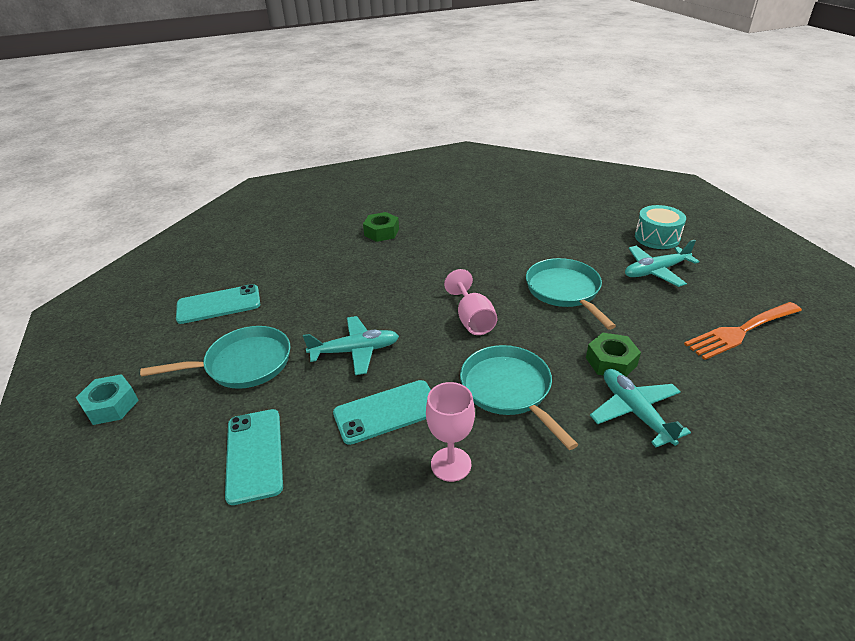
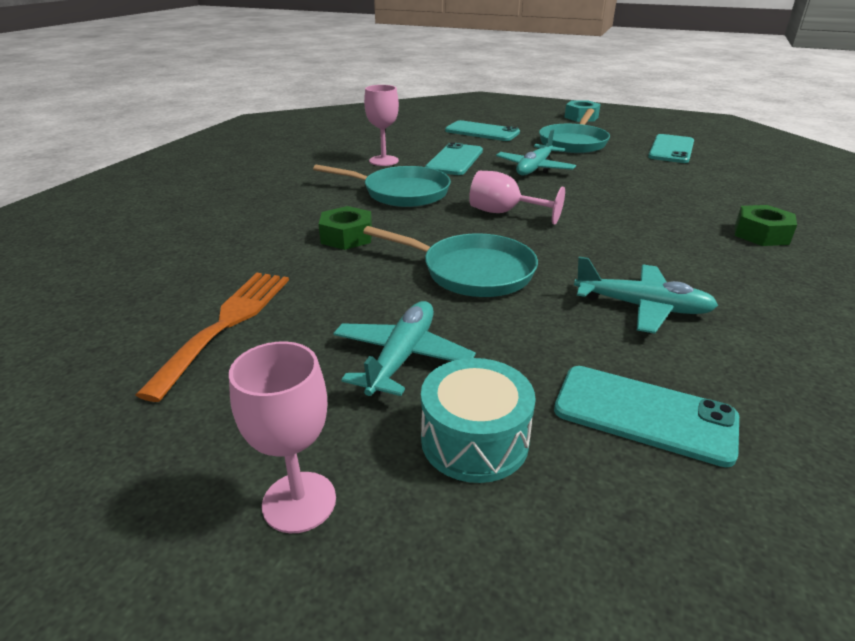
camera: 130 degrees right, 5 degrees down
(587, 218) = (644, 414): none -> turquoise phone
(635, 411) = (295, 218): turquoise plane -> turquoise plane (642, 307)
(735, 250) = (299, 502): none -> pink goblet

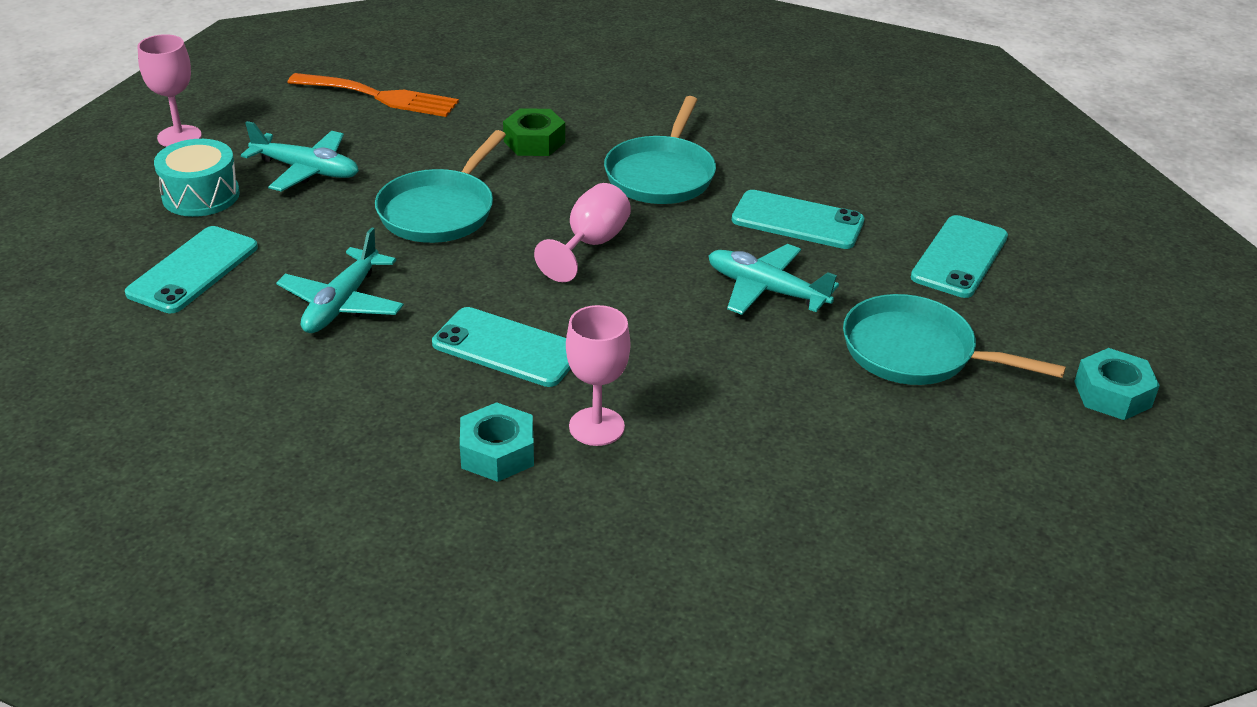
camera: 90 degrees right, 5 degrees up
(384, 161) = (786, 163): pink goblet -> pink goblet (596, 427)
(671, 149) = (897, 471): turquoise phone -> turquoise phone (507, 348)
(761, 234) = (497, 452): green nut -> turquoise nut

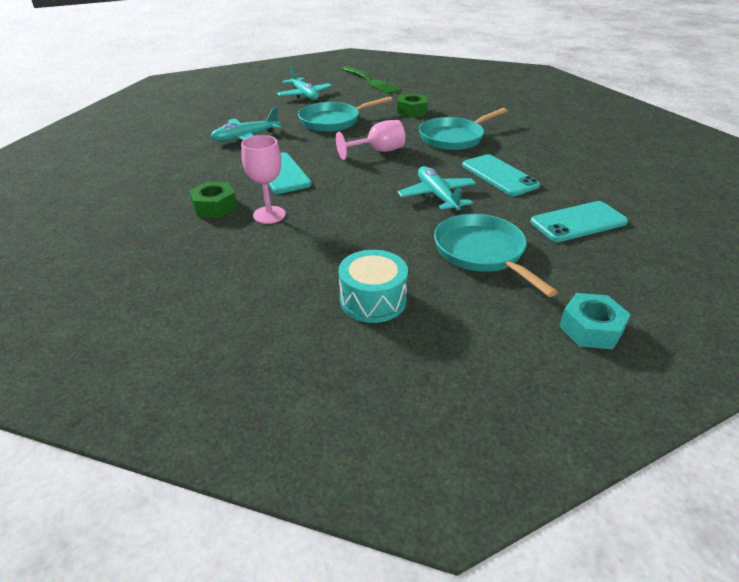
camera: 40 degrees right, 0 degrees up
(179, 137) = (278, 75): pink goblet -> none
(193, 270) = (215, 111): turquoise phone -> none
(201, 195) = (255, 92): turquoise drum -> turquoise drum (373, 300)
(380, 96) = (371, 81): orange fork -> green fork
(497, 452) = (214, 206): turquoise nut -> green nut

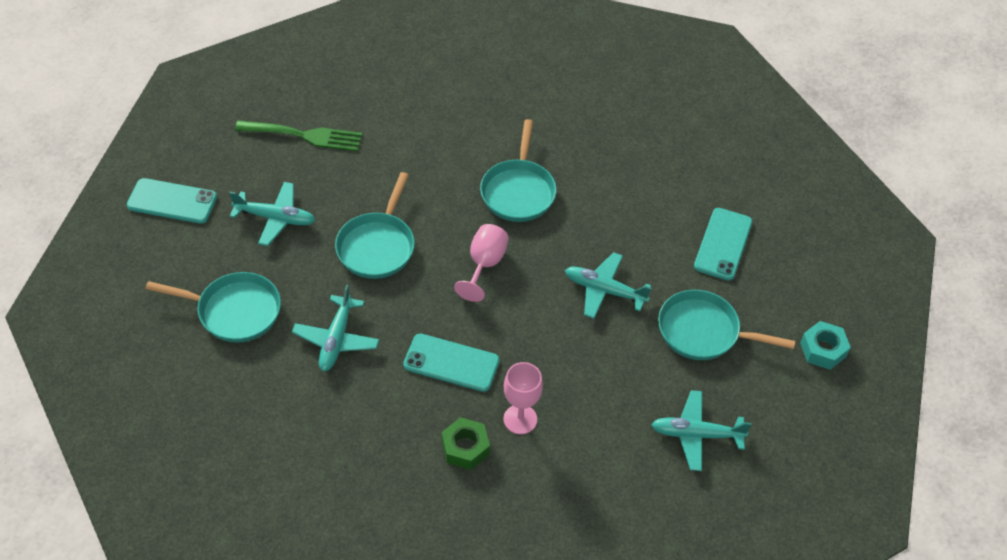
camera: 50 degrees left, 15 degrees up
(225, 109) = (234, 311): none -> turquoise pan
(373, 300) = (696, 434): turquoise drum -> turquoise plane
(412, 111) = (425, 169): green nut -> none
(499, 175) = (615, 224): turquoise phone -> turquoise phone (172, 201)

